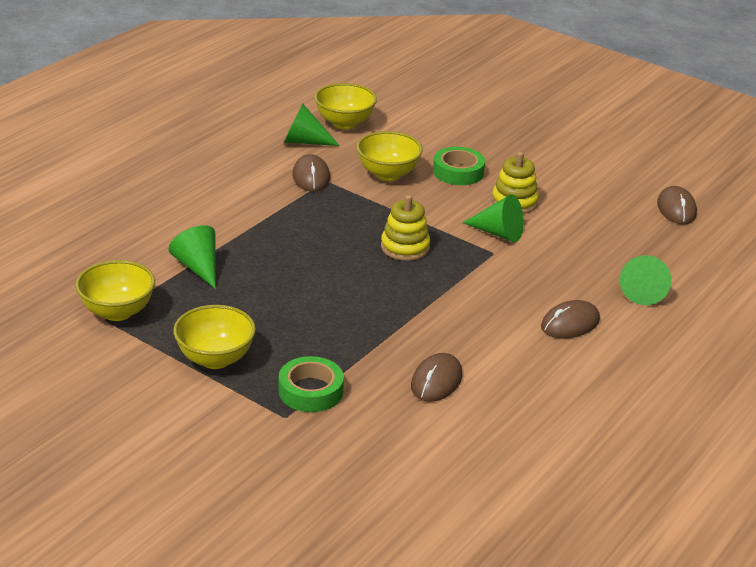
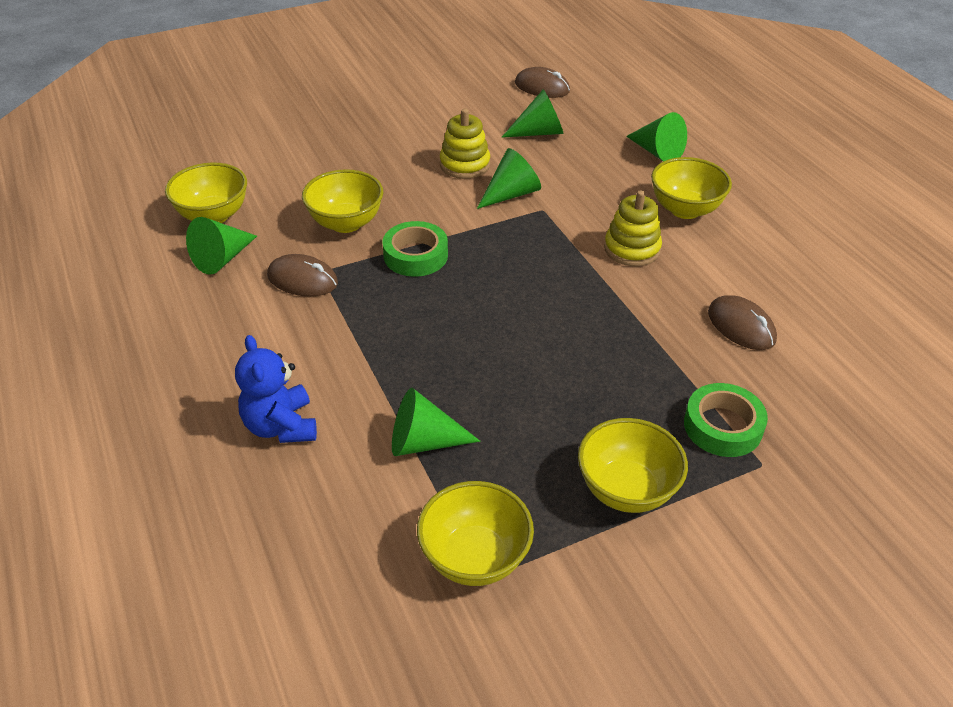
camera: 60 degrees left, 10 degrees up
(172, 212) = (281, 426): none -> blue teddy bear
(405, 247) = (495, 262): yellow stacking toy -> yellow stacking toy (632, 249)
(458, 172) = (382, 177): green tape -> green tape (415, 255)
(570, 323) = (685, 209): brown mouse -> yellow bowl
(602, 224) = (539, 132): none -> green cone

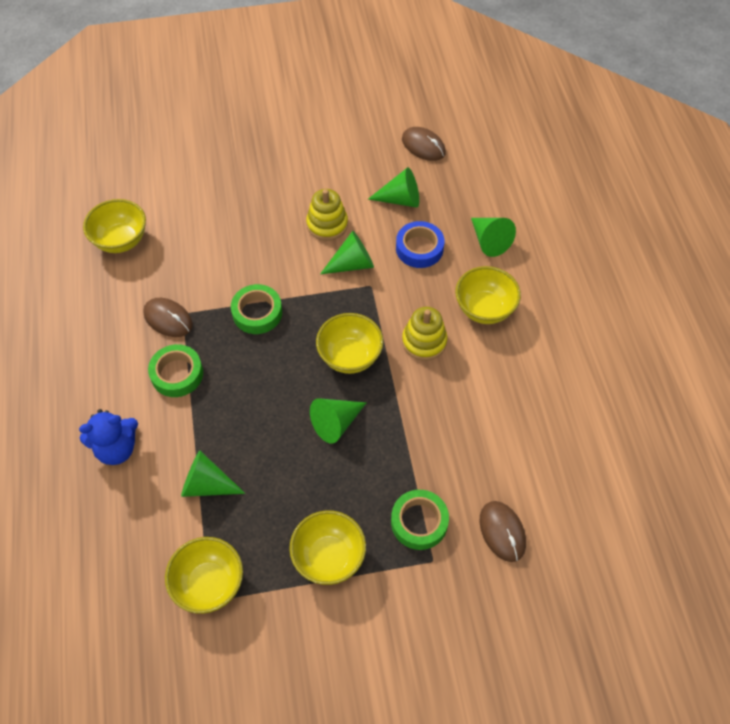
camera: 15 degrees right, 15 degrees up
(222, 258) = (117, 286): green cone -> green cone (336, 423)
(281, 426) = (117, 448): blue teddy bear -> blue teddy bear turned 105 degrees counterclockwise
(335, 332) = (177, 374): none -> green tape
(346, 223) = (216, 268): yellow bowl -> yellow bowl (350, 357)
(582, 169) = (419, 248): none -> blue tape
(741, 326) = (474, 436): brown mouse -> brown mouse (502, 532)

